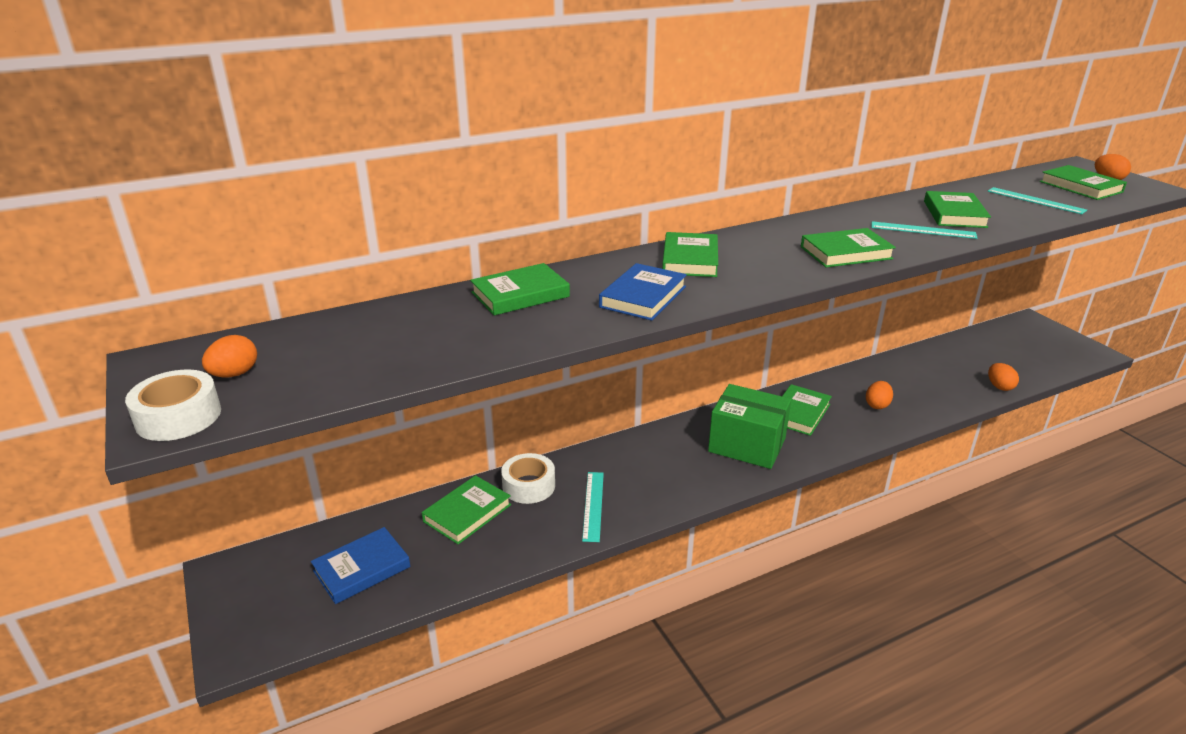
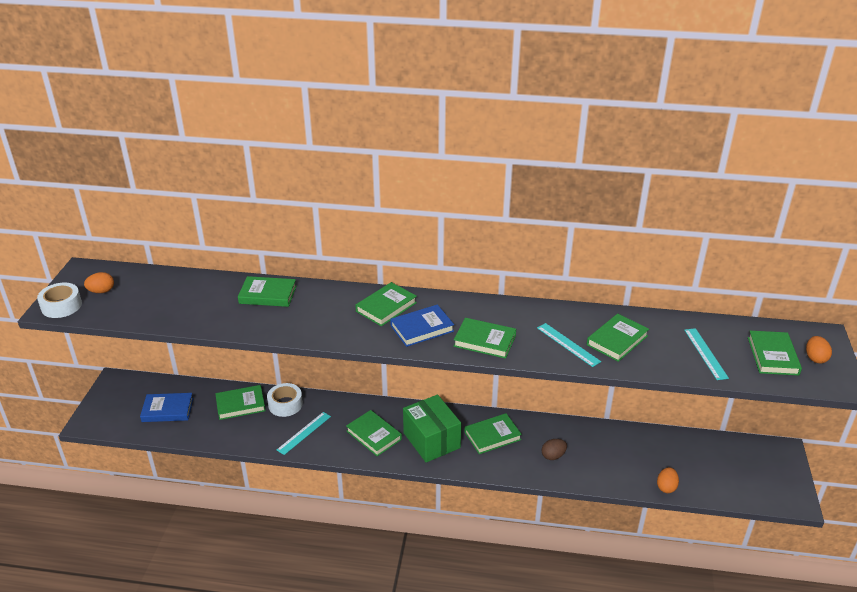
camera: 35 degrees right, 5 degrees up
(643, 297) = (323, 323): blue book -> blue book (422, 328)
(679, 469) = (374, 435): none -> green book
(877, 405) = (553, 456): orange egg -> brown egg

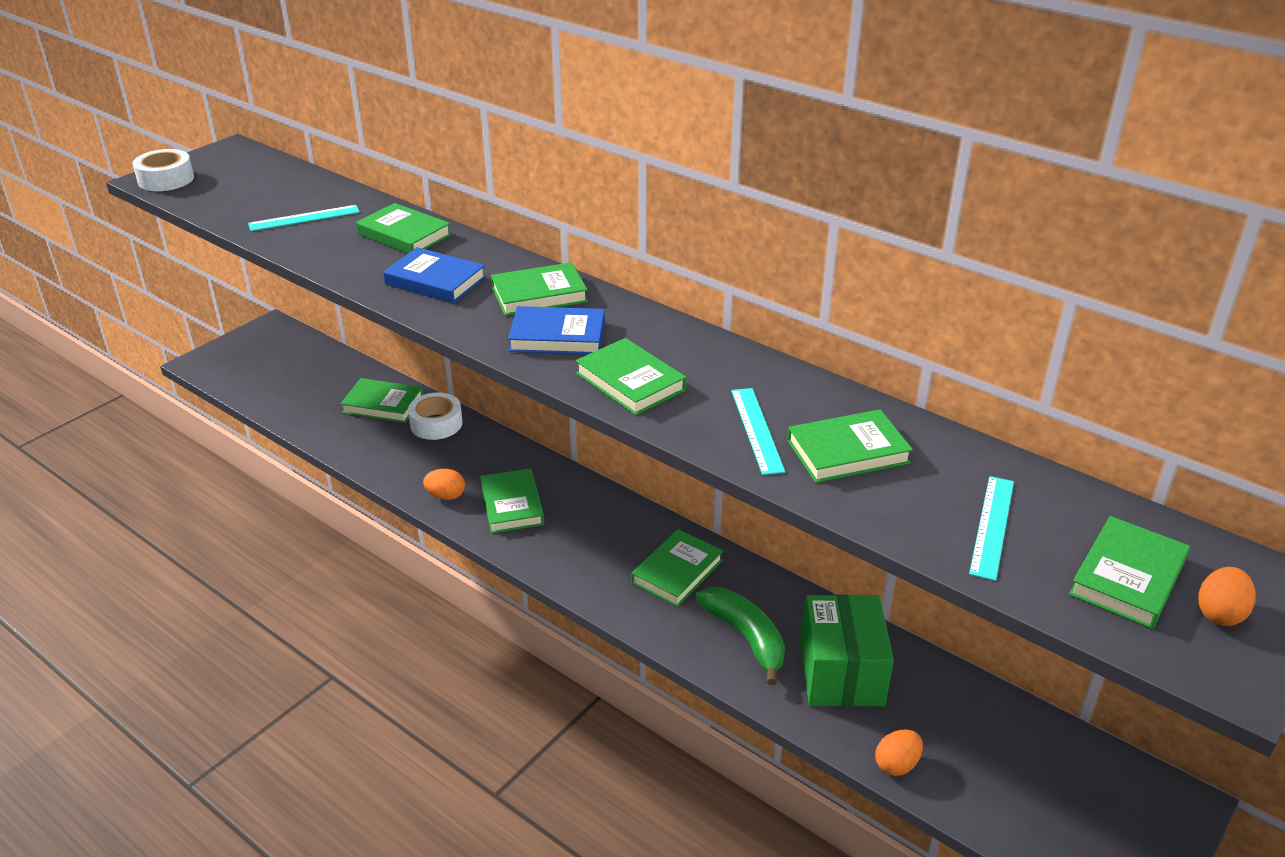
camera: 30 degrees right, 0 degrees up
(101, 291) = (224, 176): orange egg -> orange egg (446, 496)
(167, 410) = (296, 380): blue book -> blue book (435, 281)
(304, 433) = (426, 467): turquoise ruler -> turquoise ruler (304, 218)
(431, 440) = (584, 542): green box -> green box (841, 672)
(492, 436) = (677, 571): green book -> green book turned 60 degrees counterclockwise
(553, 456) = (746, 637): brown egg -> green banana

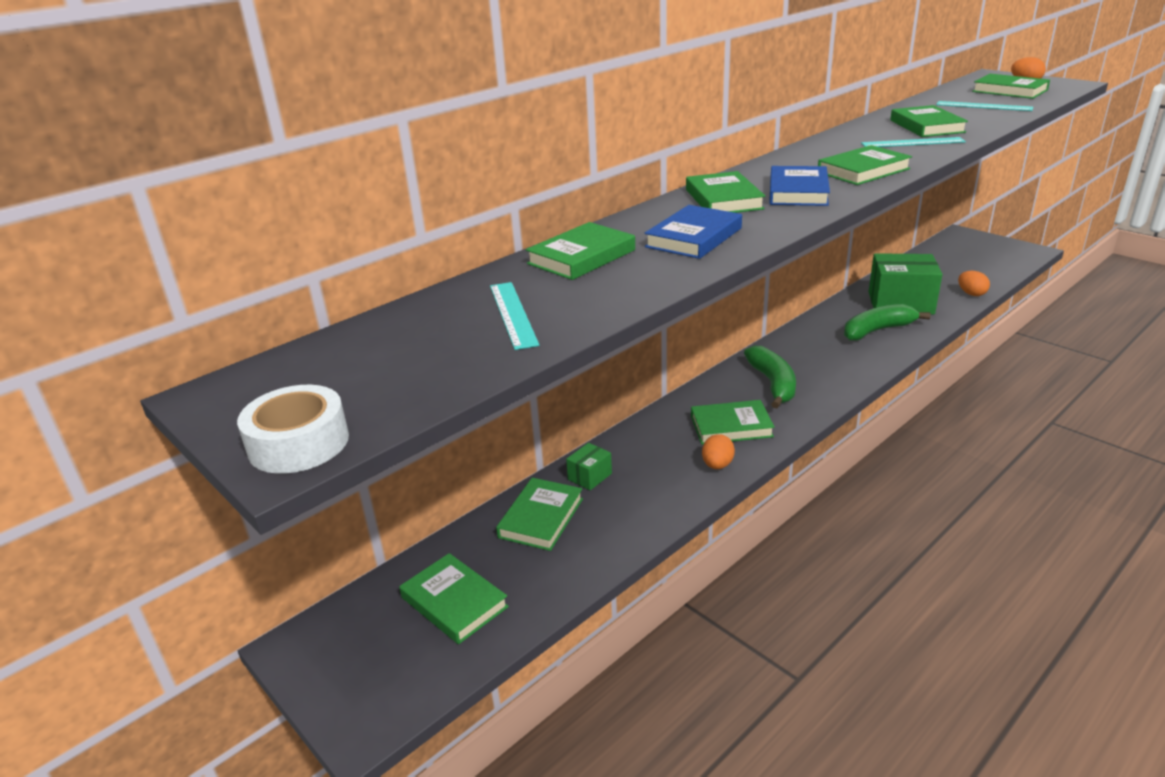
camera: 80 degrees left, 5 degrees down
(436, 424) = (590, 476): white tape -> green box
(599, 536) = (773, 383): none -> green banana
(677, 571) = (812, 352): green book -> green book (454, 602)

